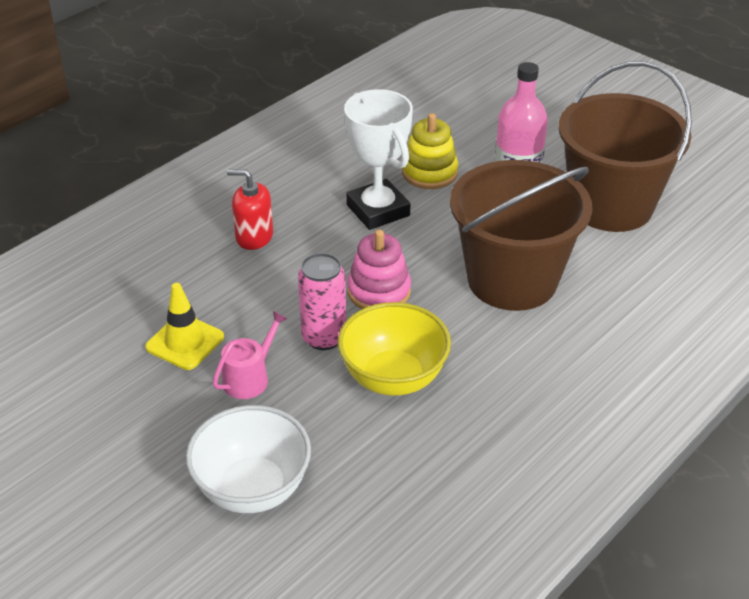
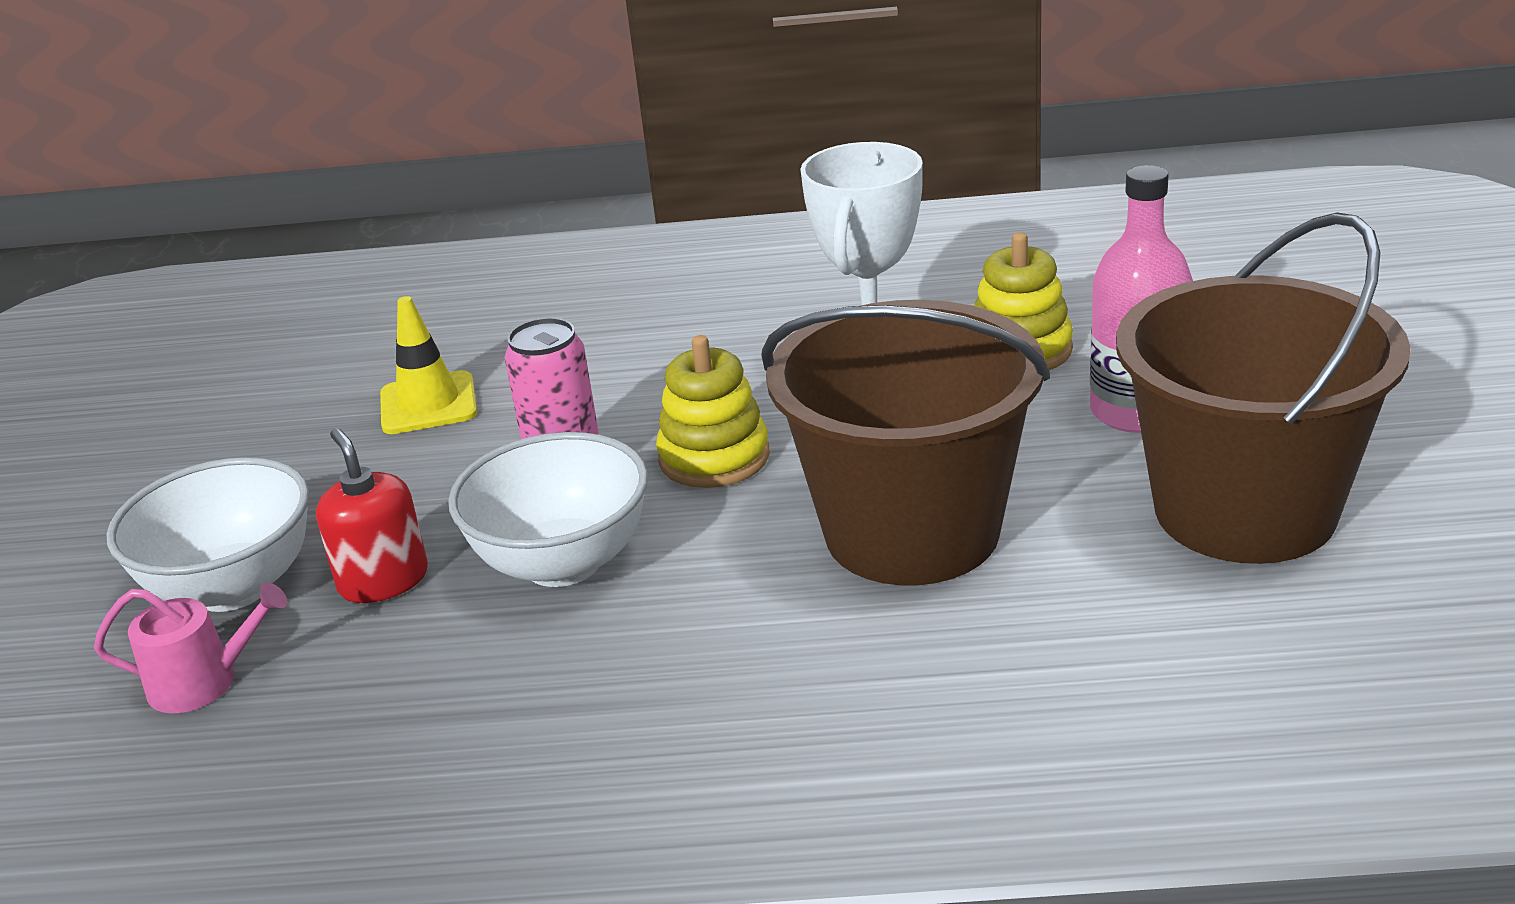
camera: 50 degrees right, 10 degrees down
(250, 378) = (423, 474): pink watering can -> pink watering can (204, 682)
(254, 236) = (678, 330): red soap dispenser -> red soap dispenser (383, 580)
(379, 292) = (714, 457): pink stacking toy -> yellow stacking toy
(393, 378) = (562, 563): yellow bowl -> white bowl

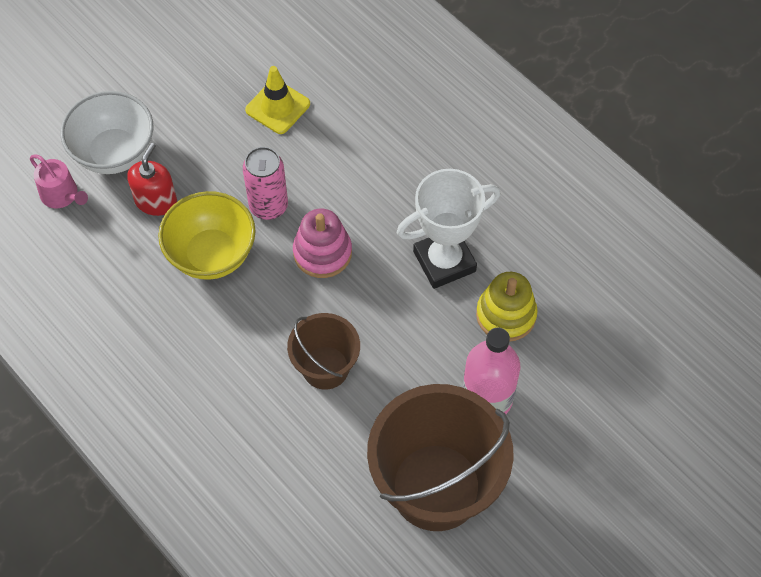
camera: 45 degrees right, 30 degrees up
(562, 563) = (212, 255): white bowl -> yellow bowl
(714, 457) = (322, 253): yellow stacking toy -> pink stacking toy
(912, 532) = (325, 367): brown bucket -> brown bucket, size x0.54

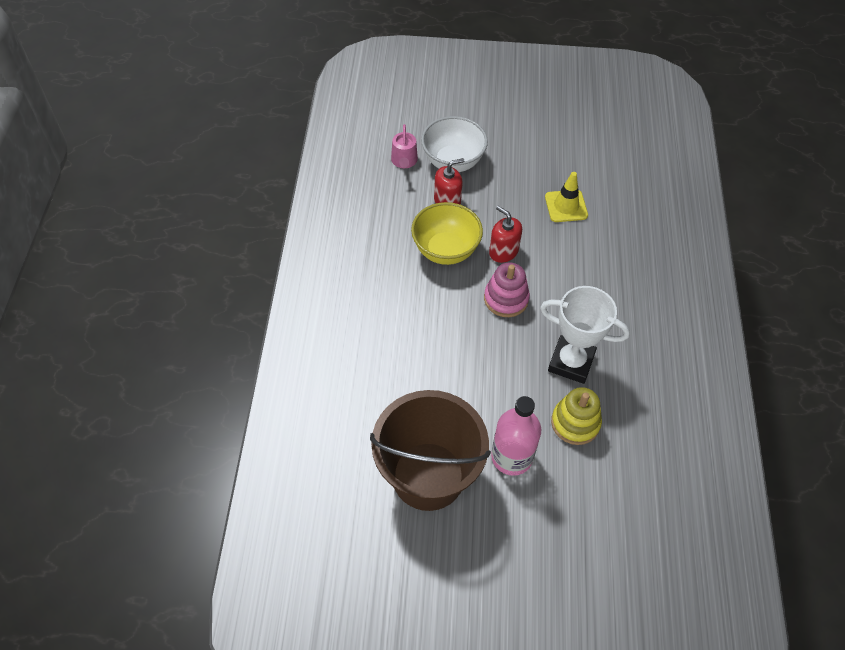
camera: 45 degrees right, 5 degrees down
(268, 206) = (503, 251): pink can -> red soap dispenser
(325, 367) = (440, 358): brown bucket -> none

